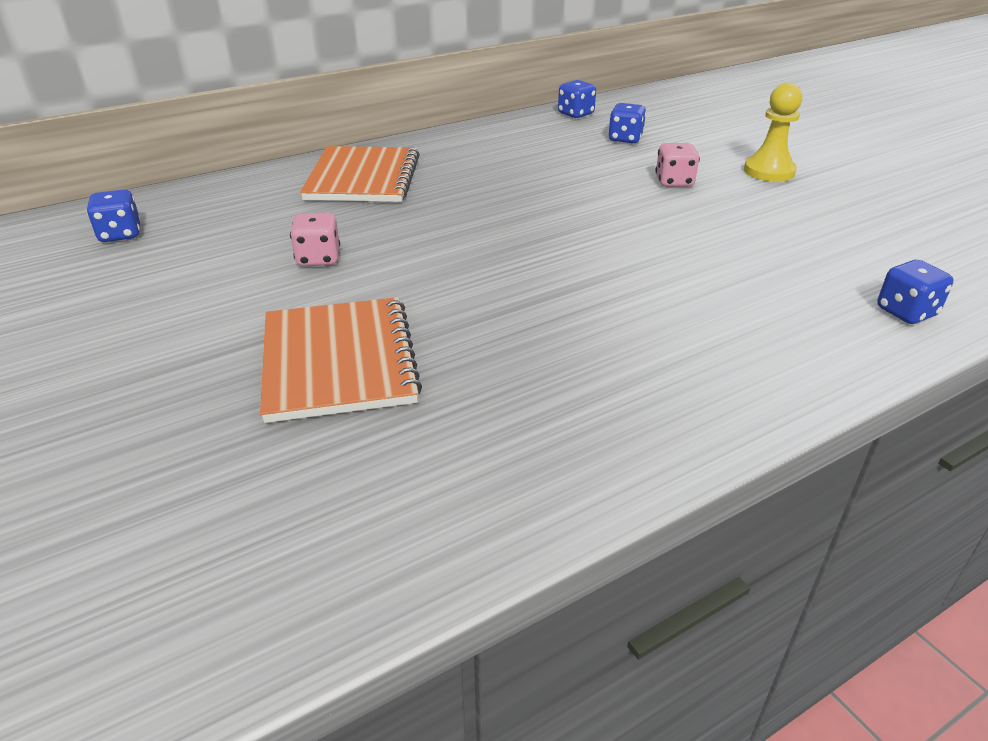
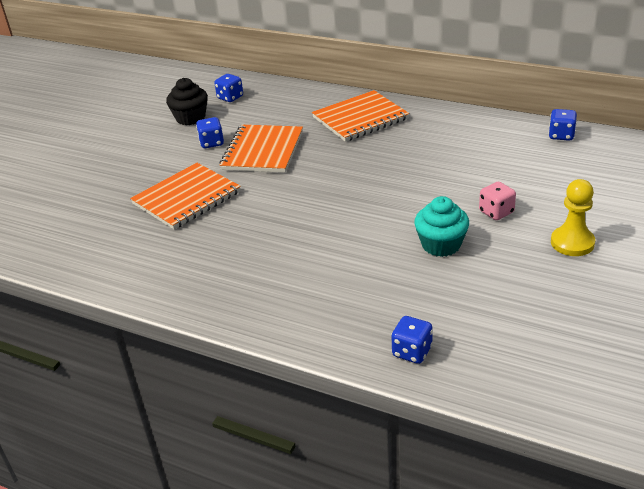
camera: 60 degrees right, 0 degrees up
(104, 282) = (190, 118): none -> black cupcake
(318, 258) = (262, 151): pink dice -> orange notebook
(625, 139) = (544, 169): blue dice -> blue dice (211, 143)
(703, 226) = (441, 245): none -> turquoise cupcake

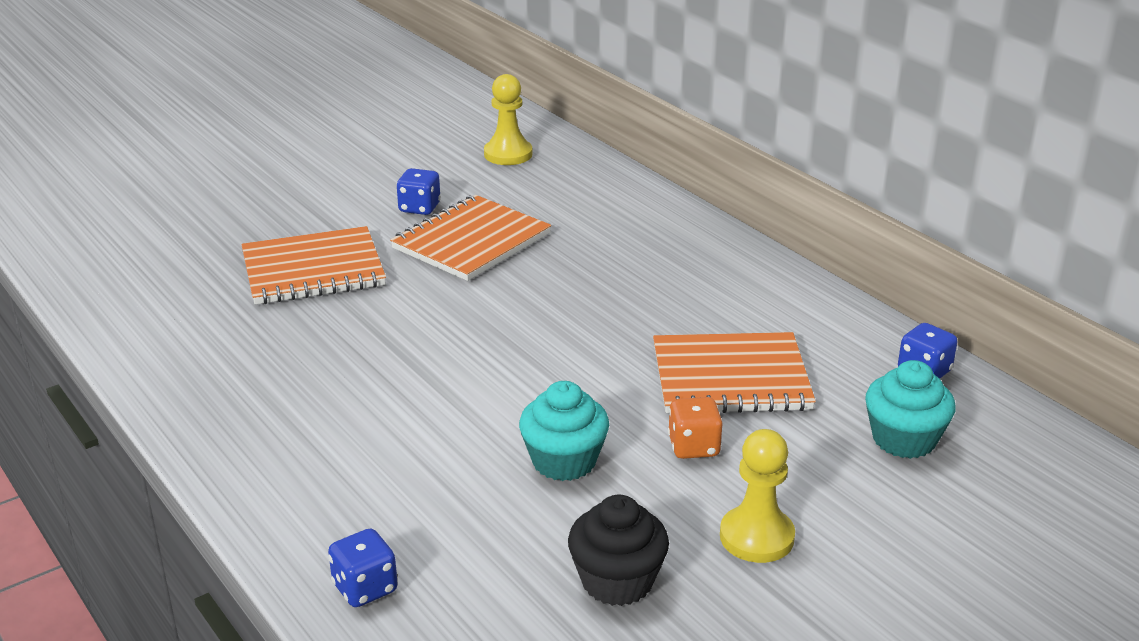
camera: 25 degrees right, 5 degrees down
(190, 118) = (429, 165): black cupcake -> black cupcake (617, 581)
(230, 97) = (508, 154): blue dice -> yellow pawn
(360, 118) = (650, 241): orange notebook -> orange notebook (730, 378)
(496, 212) = (694, 447): pink dice -> orange dice
(586, 170) = (904, 439): none -> turquoise cupcake

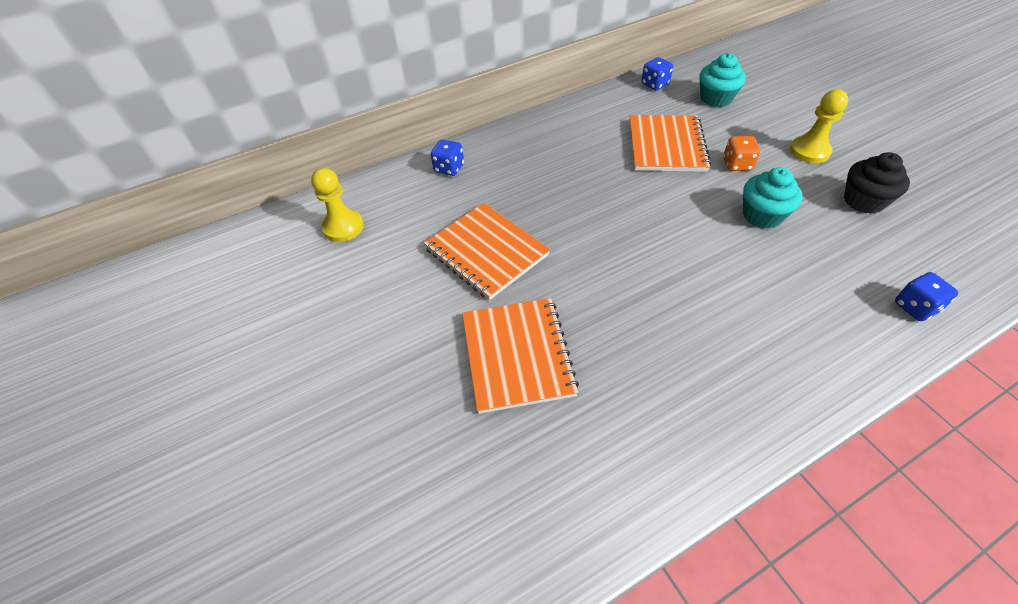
camera: 80 degrees left, 20 degrees up
(419, 208) = (422, 283): blue dice -> blue dice (449, 168)

